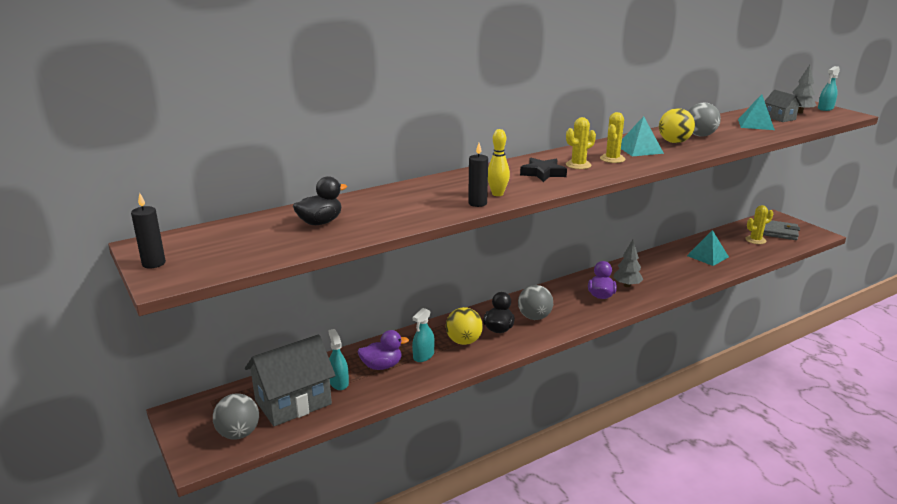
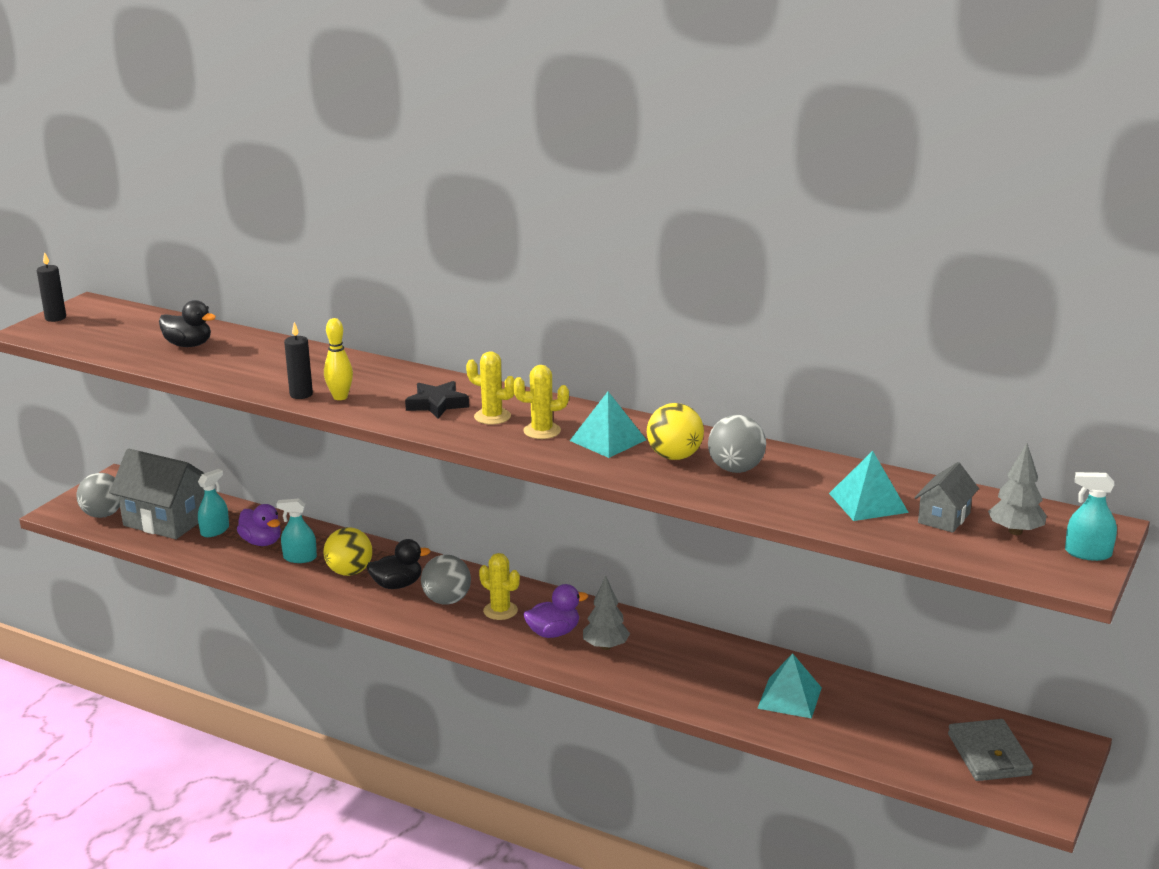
camera: 60 degrees right, 0 degrees up
(755, 240) = (919, 736): yellow cactus -> yellow cactus (500, 611)

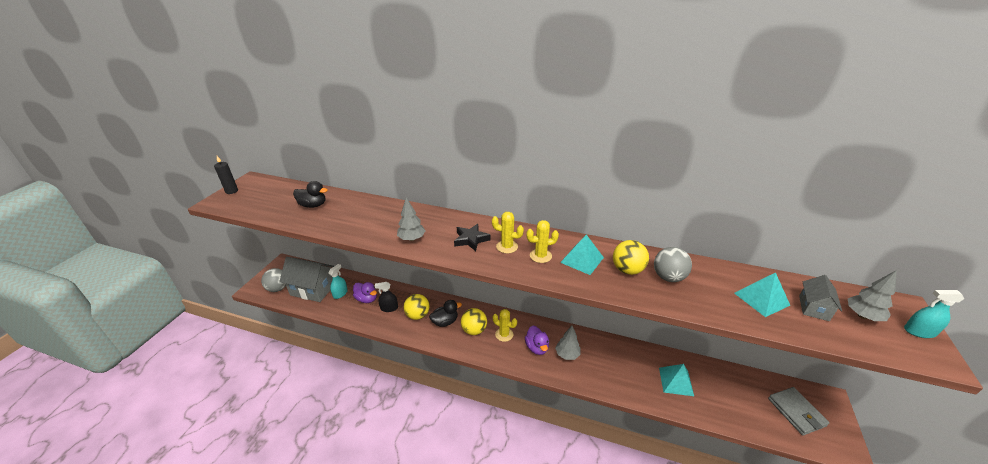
camera: 10 degrees left, 10 degrees up
(300, 558) = (389, 308): turquoise spray bottle -> black spray bottle
(301, 394) = (388, 239): black candle -> none
(340, 397) = (412, 239): yellow bowling pin -> grey tree
(447, 600) = (474, 330): grey ball -> yellow ball
(553, 633) = (537, 347): purple duck -> purple duck turned 105 degrees clockwise

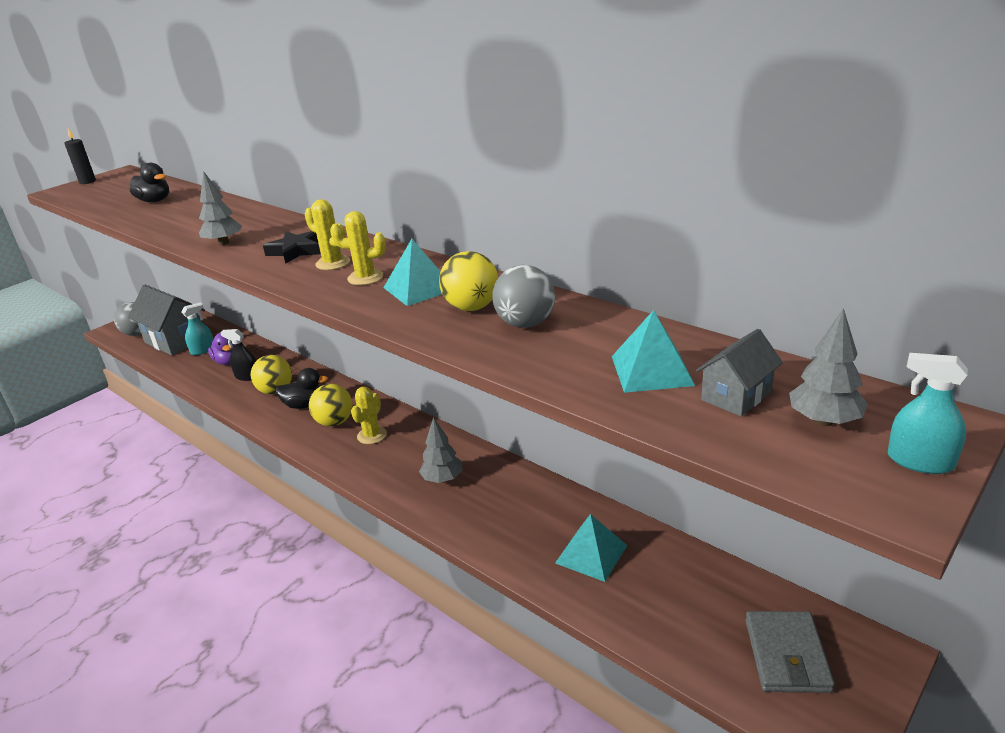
camera: 25 degrees right, 5 degrees down
(504, 334) = (372, 435): yellow cactus -> yellow cactus turned 60 degrees clockwise
(537, 347) = (404, 461): purple duck -> none

